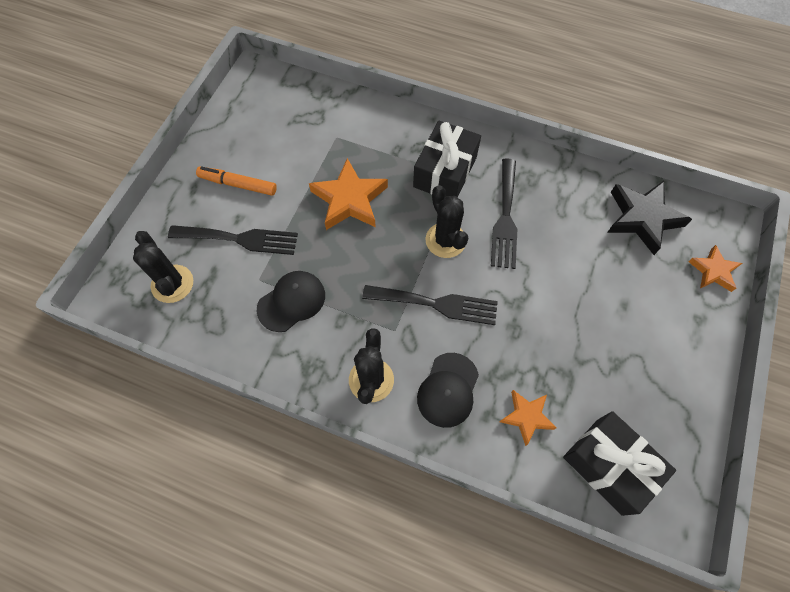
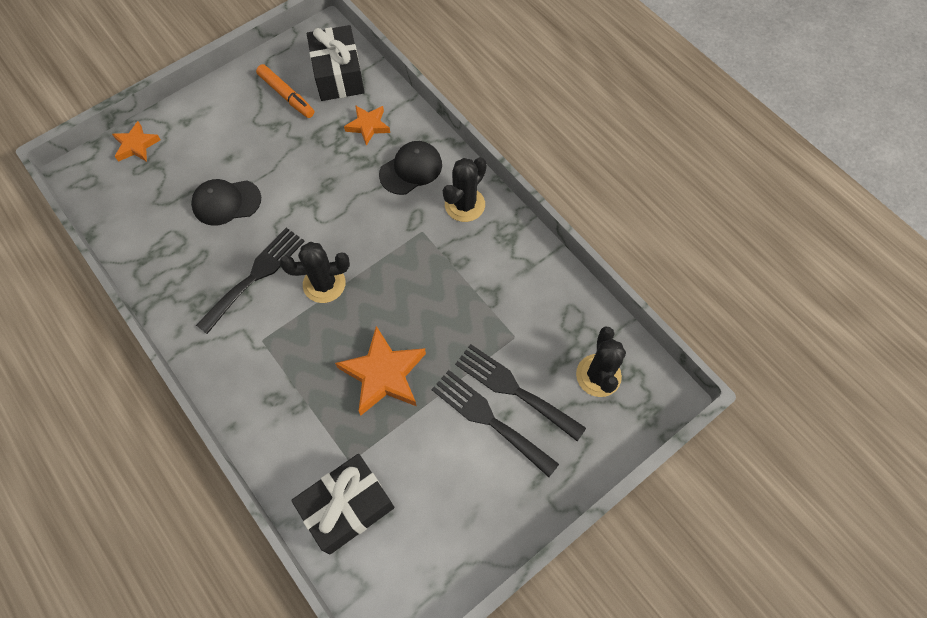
camera: 150 degrees left, 0 degrees up
(238, 184) = (487, 458): orange marker -> orange marker (286, 95)
(291, 301) = (495, 300): black cap -> black cap (226, 202)
(436, 304) = (373, 234): black fork -> black fork (489, 419)
(445, 172) = (270, 353): black gift -> black gift (347, 507)
(445, 240) = (324, 284): black cactus -> black cactus turned 75 degrees clockwise
(642, 218) = (142, 212): black star -> none

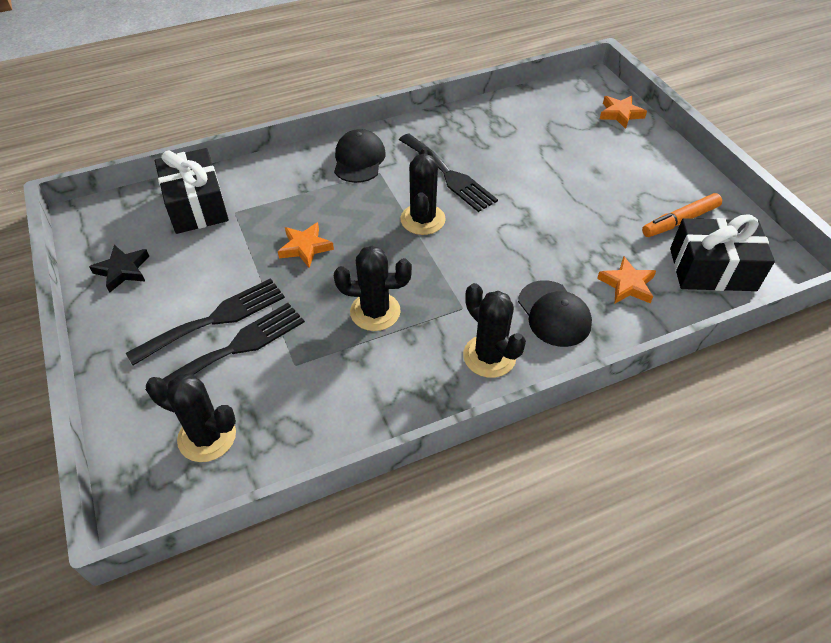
camera: 105 degrees right, 15 degrees down
(226, 202) = (540, 164): black cap -> black cap (359, 159)
(384, 374) = (305, 247): orange star -> orange star, size x0.59
(444, 293) = (375, 312): none -> black cactus
(456, 536) = (123, 270): none -> black star

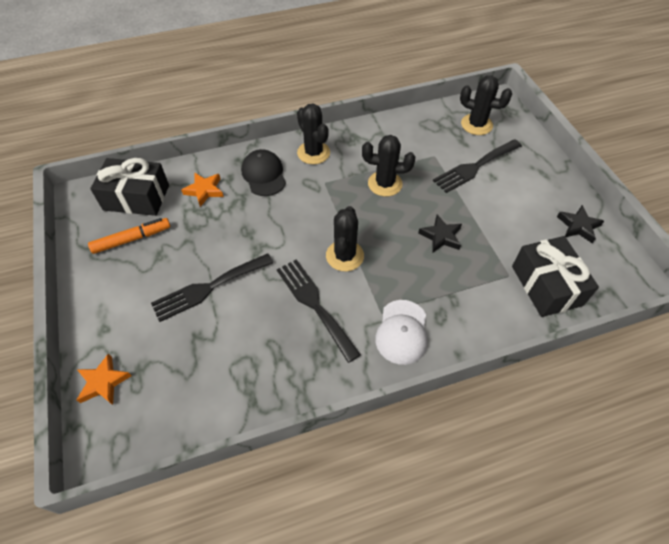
camera: 175 degrees left, 5 degrees up
(215, 319) = (494, 186): black fork -> black fork (208, 288)
(305, 247) = (441, 236): orange star -> black star
(359, 159) = (402, 332): black cap -> white cap

